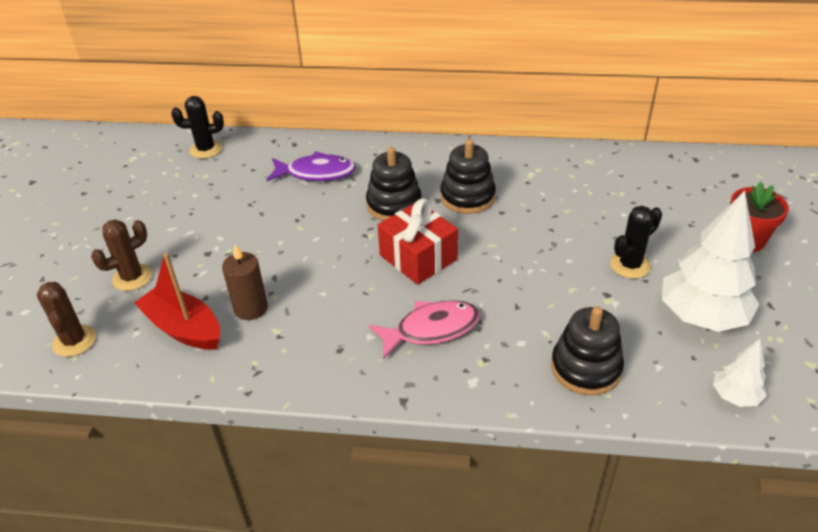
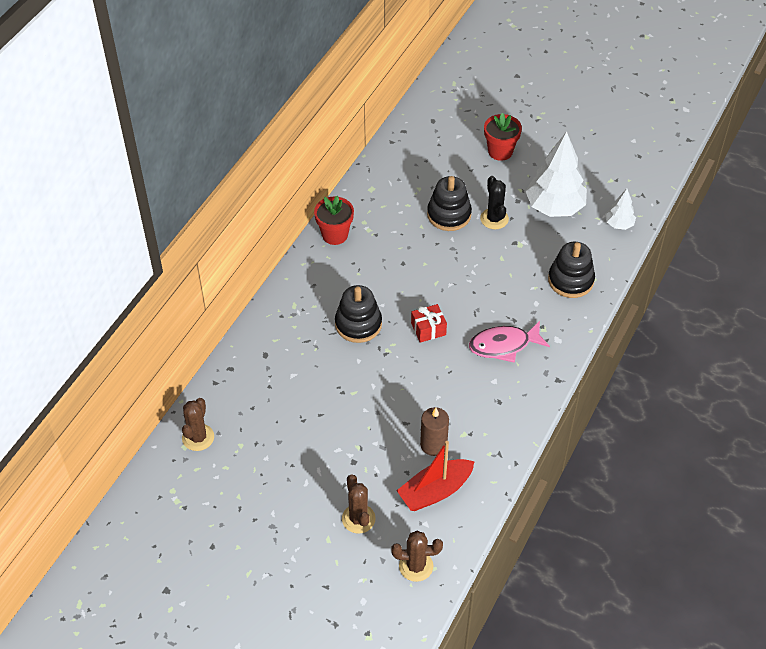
camera: 70 degrees left, 10 degrees up
(206, 149) = (198, 437): black cactus -> brown cactus
(316, 173) = (285, 363): purple fish -> none
(418, 257) = (428, 329): red gift -> red gift, size x0.61
(431, 329) = (504, 345): pink fish -> pink fish turned 105 degrees counterclockwise
(467, 197) = (374, 276): black stacking toy -> black stacking toy (449, 215)
(504, 156) = (335, 235): none -> red flower pot

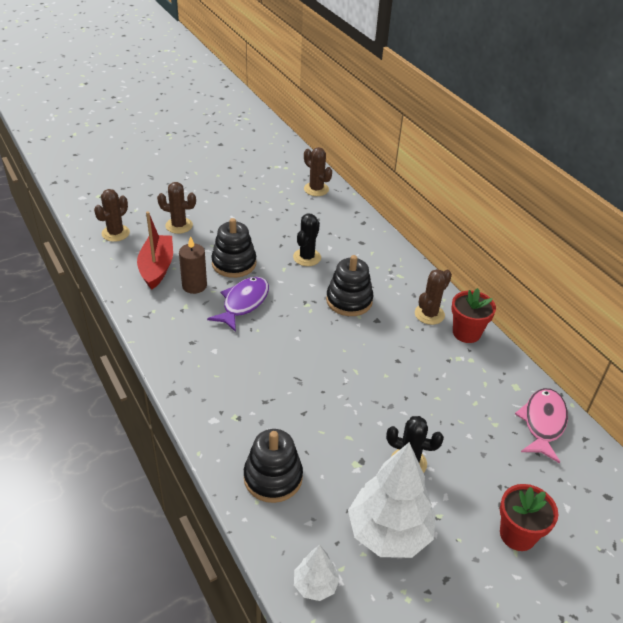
camera: 120 degrees right, 10 degrees down
(323, 384) = (307, 257): none -> black cactus
(331, 265) = (429, 314): none -> brown cactus
(424, 395) = (243, 303): none -> purple fish
(428, 329) = (307, 338): red gift -> none
(449, 215) = (439, 427): black stacking toy -> black stacking toy (234, 263)
(504, 345) = (243, 377): pink fish -> pink fish (543, 423)

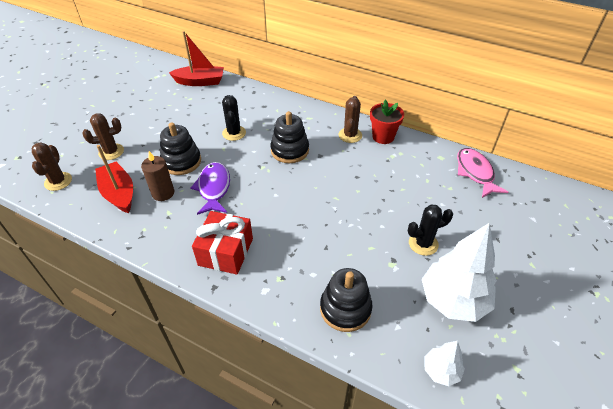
camera: 30 degrees left, 5 degrees up
(207, 367) = (225, 252): none -> red gift
(316, 189) = (200, 82): brown cactus -> red boat
(517, 534) = (524, 253): red flower pot -> none

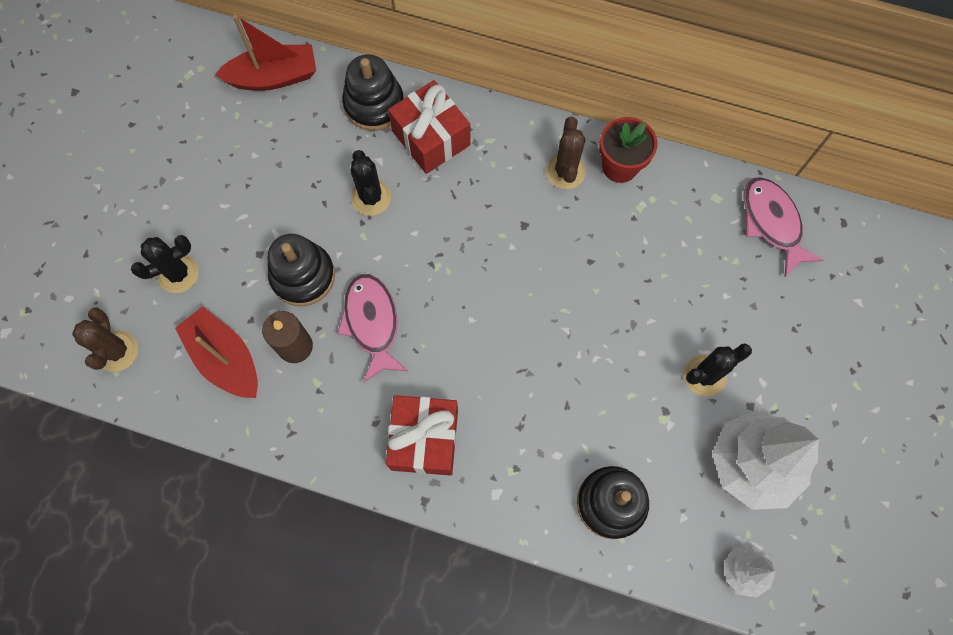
camera: 10 degrees left, 25 degrees up
(111, 152) = (178, 273): brown cactus -> black cactus
(214, 188) = (372, 323): purple fish -> pink fish
(276, 113) = (431, 138): none -> red gift
(289, 150) = (473, 222): black stacking toy -> black stacking toy (374, 104)

